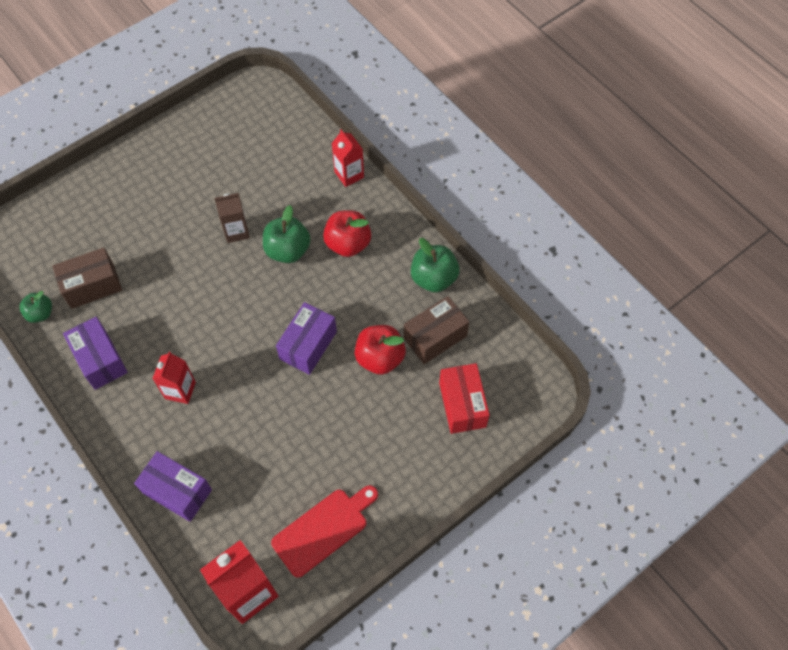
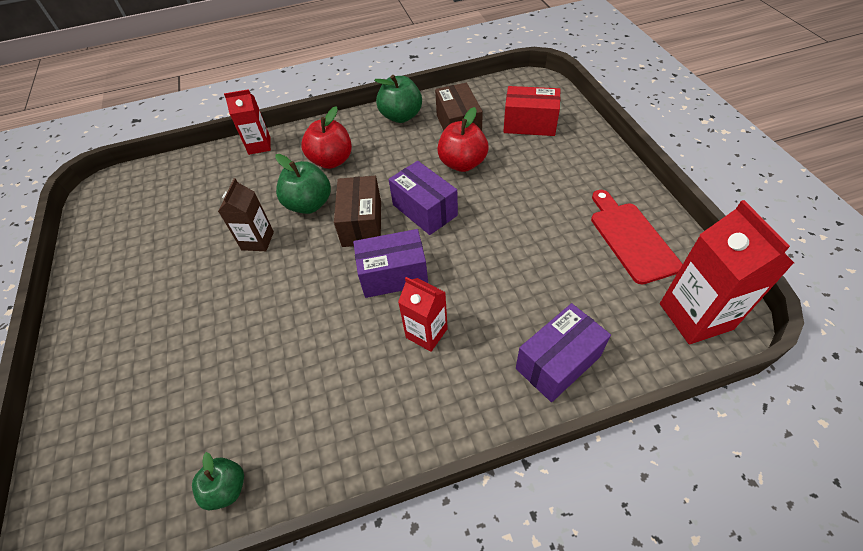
camera: 65 degrees left, 10 degrees down
(92, 286) = (228, 406): brown box -> brown box (362, 223)
(100, 360) = (342, 418): purple box -> purple box (393, 275)

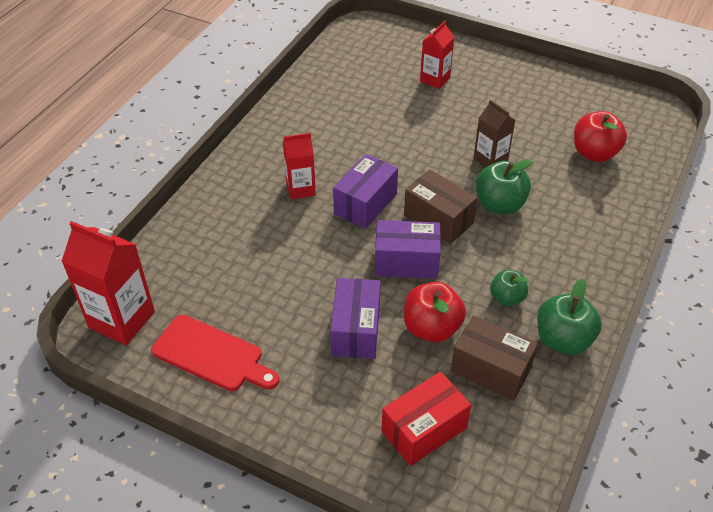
camera: 130 degrees right, 5 degrees down
(227, 488) = (319, 76): green apple -> green apple (507, 298)
(259, 145) = (626, 217): red carton -> red carton (435, 79)
(331, 161) = (545, 248): red apple -> red apple (594, 153)
(557, 362) = (200, 227): purple box -> purple box (356, 330)

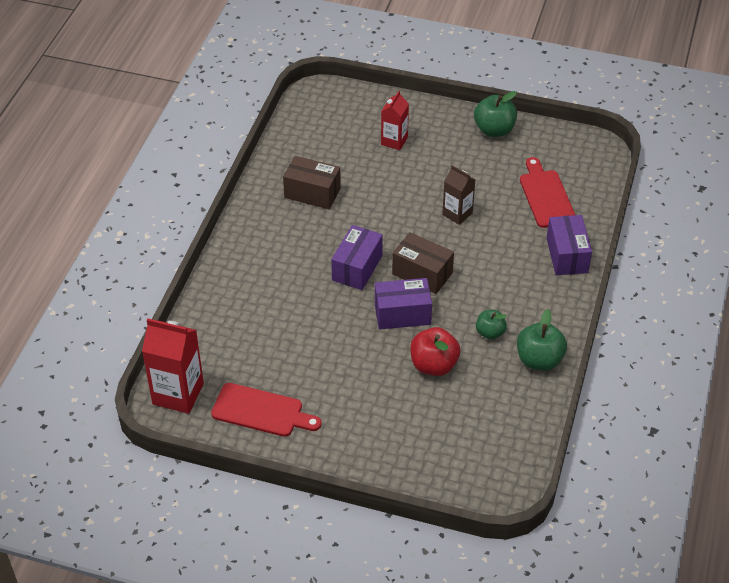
camera: 10 degrees left, 0 degrees up
(300, 188) = (297, 261): red carton -> none
(356, 330) = (373, 375): purple box -> purple box (567, 255)
(424, 430) = (442, 443): red box -> none
(491, 369) = (486, 391): brown box -> brown box (312, 193)
(499, 204) = (471, 253): green apple -> green apple (494, 130)
(594, 153) = (546, 196): red apple -> red cutting board

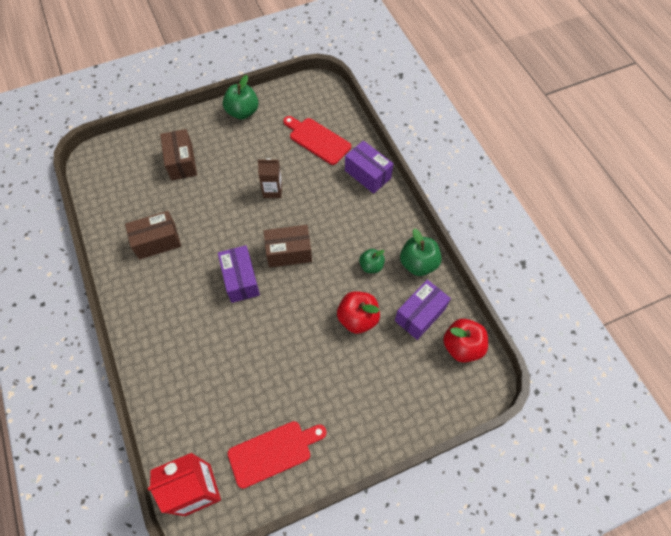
camera: 40 degrees left, 15 degrees up
(394, 141) = (182, 162): red carton -> brown box
(402, 314) = (303, 294): purple box -> purple box (420, 315)
(511, 451) = (462, 346): none -> red apple

